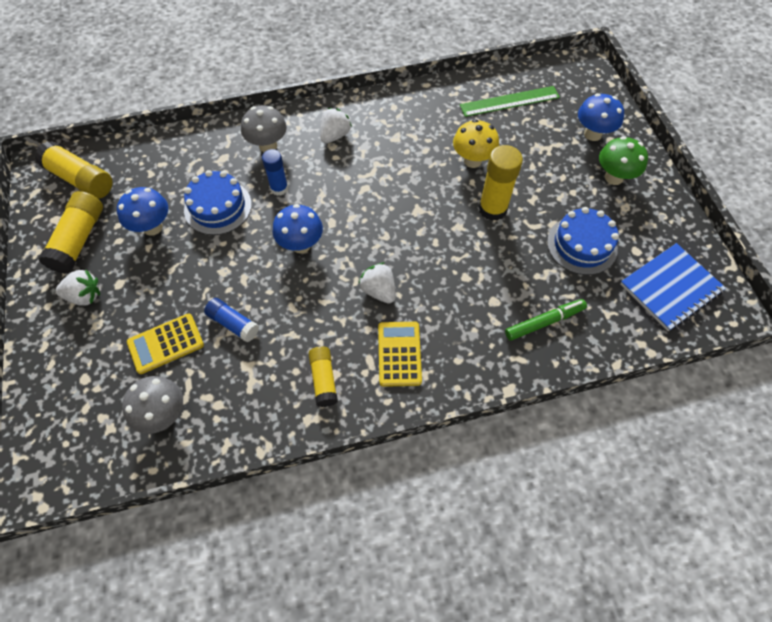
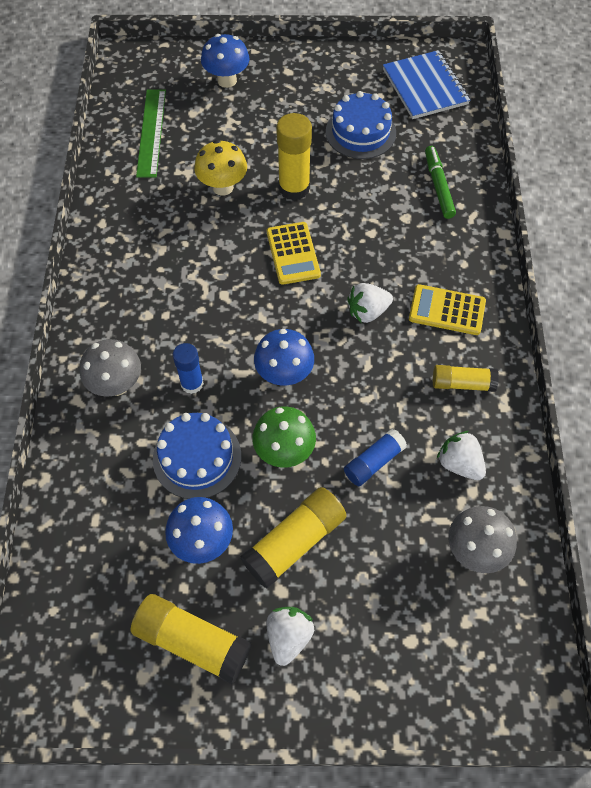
camera: 75 degrees left, 0 degrees up
(80, 179) = (80, 636): yellow glue stick -> yellow glue stick (294, 542)
(166, 344) = (383, 540): yellow calculator -> yellow calculator (293, 253)
(335, 135) = (131, 308): white strawberry -> white strawberry (459, 463)
(613, 177) = (288, 83): green mushroom -> green mushroom (284, 451)

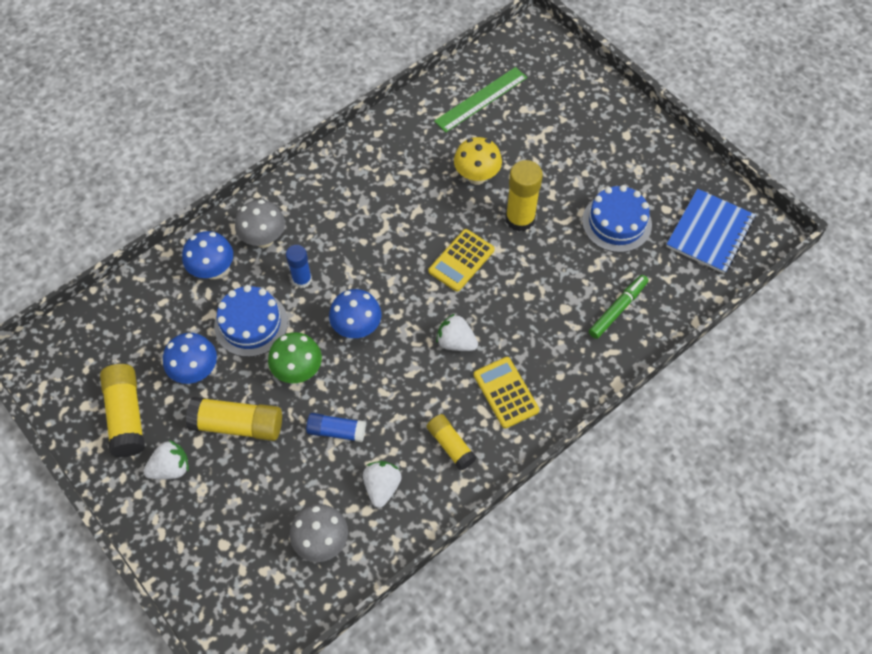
camera: 50 degrees right, 0 degrees up
(227, 80) = (576, 105): blue mushroom -> blue mushroom (213, 270)

